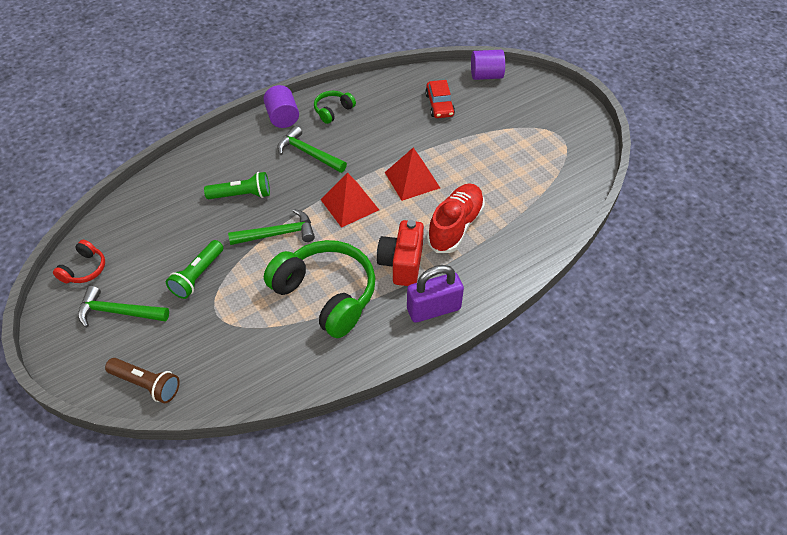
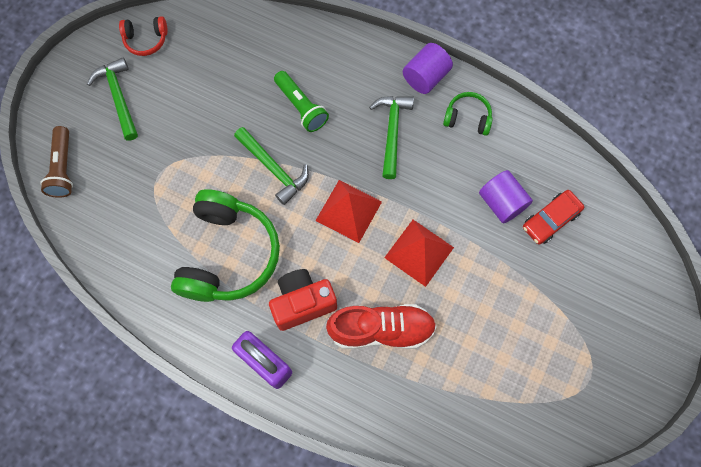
camera: 60 degrees right, 20 degrees up
(198, 276) = (189, 133): green flashlight -> none
(486, 76) = (636, 245): purple cylinder -> purple cylinder (501, 203)

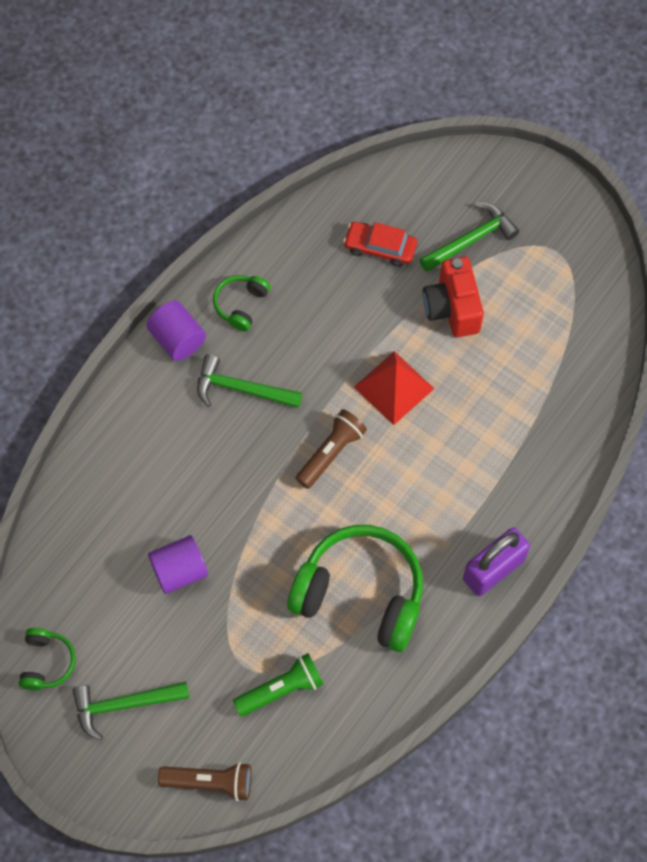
camera: 80 degrees left, 5 degrees down
(146, 39) = (46, 662): red headphones -> green headphones
(274, 169) = (262, 528): green hammer -> green hammer (471, 239)
(301, 107) = (186, 485): green flashlight -> green flashlight (281, 689)
(302, 303) = (432, 519): red camera -> red camera (452, 308)
(348, 211) = (331, 453): red pyramid -> brown flashlight
(381, 329) = (475, 442): red shoe -> none
(501, 203) = (351, 292): purple cylinder -> purple cylinder (179, 571)
(550, 220) = (380, 248): red car -> red car turned 135 degrees clockwise

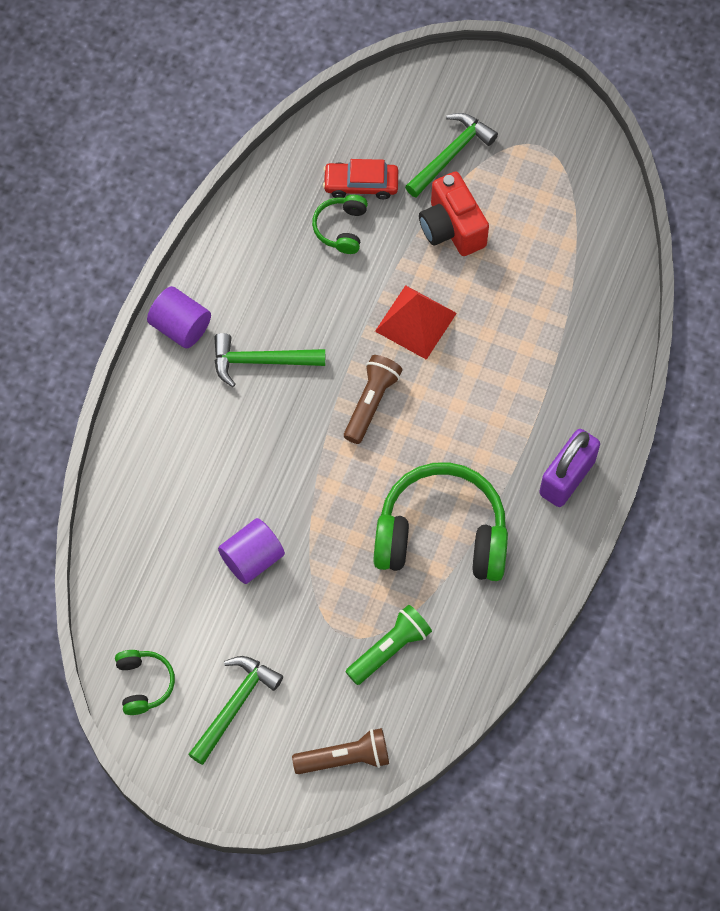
camera: 15 degrees left, 0 degrees up
(124, 705) = (235, 705): green hammer -> green hammer turned 150 degrees clockwise
(241, 305) = (235, 276): green headphones -> green headphones (341, 228)

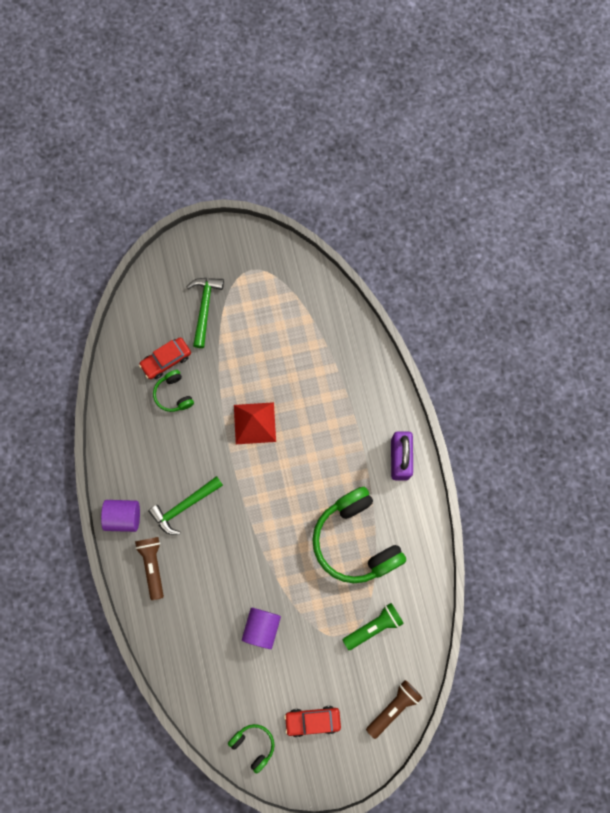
camera: 35 degrees left, 10 degrees up
(235, 705) = (312, 720): green hammer -> red car
(371, 403) = (263, 488): brown flashlight -> brown flashlight (153, 565)
(389, 649) = (373, 627): green flashlight -> green flashlight turned 45 degrees clockwise
(441, 535) = (356, 540): green headphones -> green headphones turned 90 degrees counterclockwise
(451, 228) = (236, 353): red camera -> none

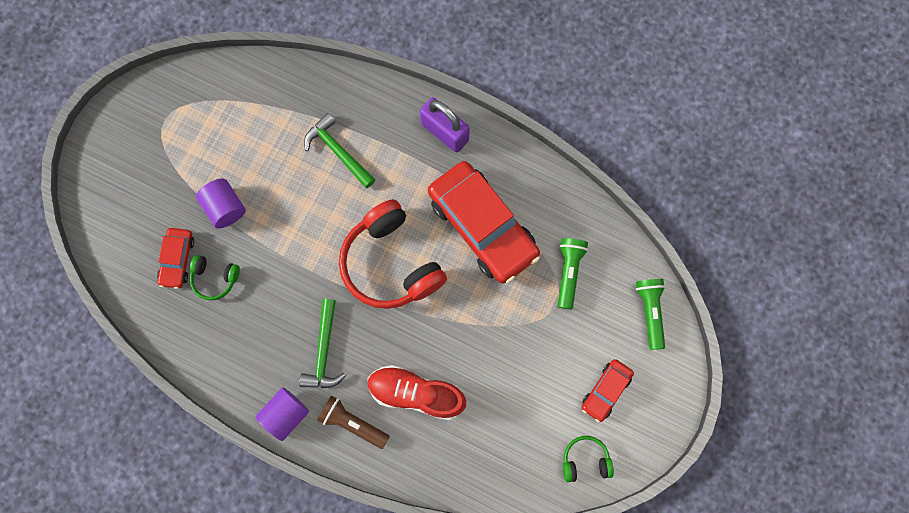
camera: 50 degrees left, 0 degrees up
(204, 308) = (161, 187): green hammer -> green hammer (338, 151)
(206, 591) = (416, 393): none -> red shoe
(254, 423) = (305, 228): red pyramid -> none
(261, 627) = (489, 370): purple cylinder -> purple cylinder (225, 208)
(279, 500) = (391, 263): none -> red headphones
(356, 540) = (482, 226): green headphones -> red car
(393, 707) = (650, 312): brown flashlight -> green flashlight

